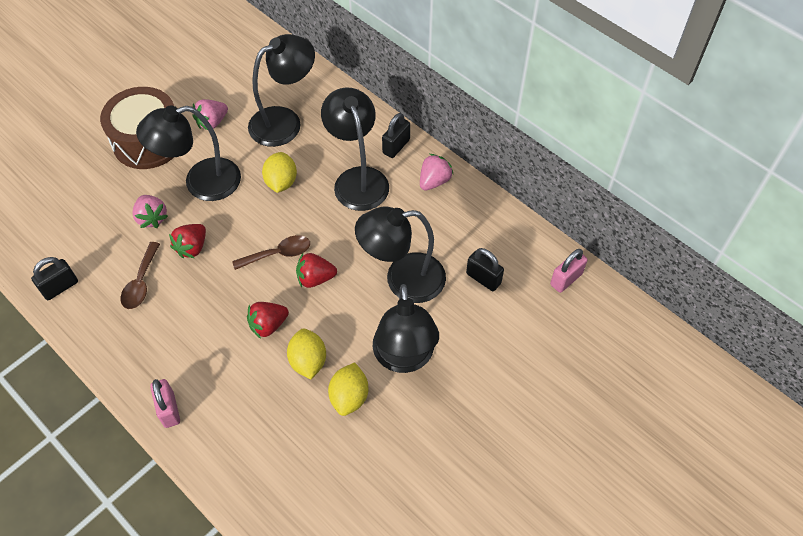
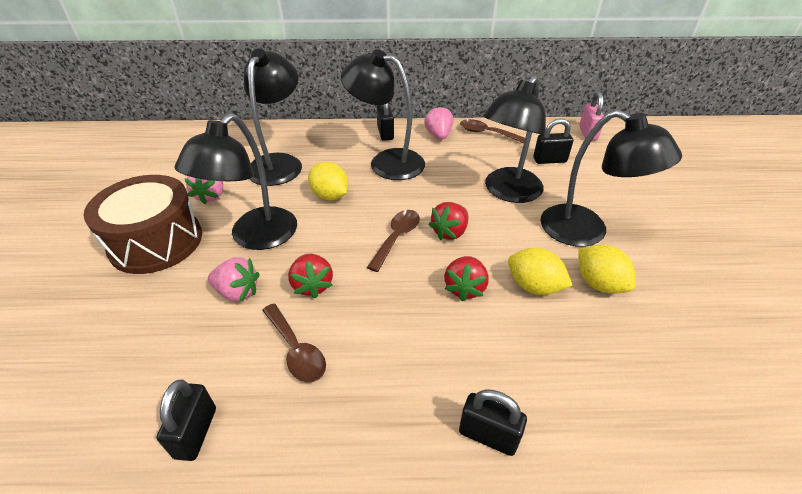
camera: 45 degrees left, 15 degrees down
(169, 409) = (488, 435): pink padlock -> black padlock
(477, 209) = (487, 133): none -> brown spoon

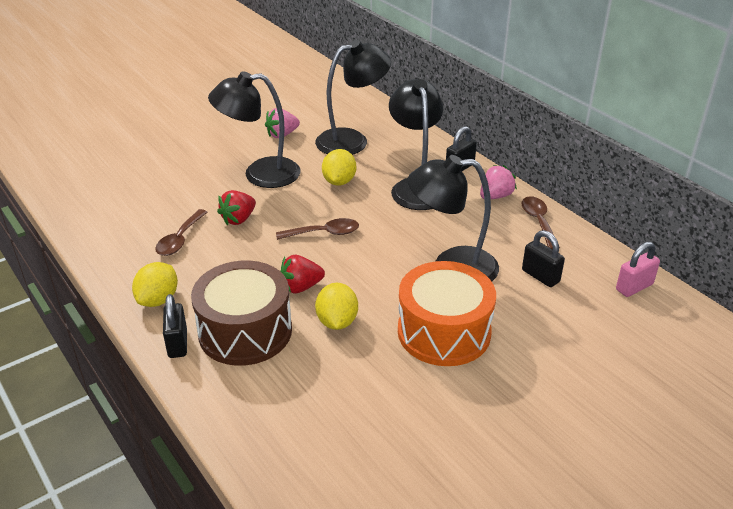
camera: 55 degrees right, 5 degrees down
(156, 242) = (218, 141): brown drum -> brown drum (245, 331)
(196, 432) = (100, 234): black padlock -> none
(237, 292) = (205, 194): pink strawberry -> none
(450, 232) = (358, 256): red strawberry -> none
(586, 232) = (444, 332): black lamp -> orange drum
(599, 284) = (376, 357): yellow lemon -> yellow lemon (158, 299)

